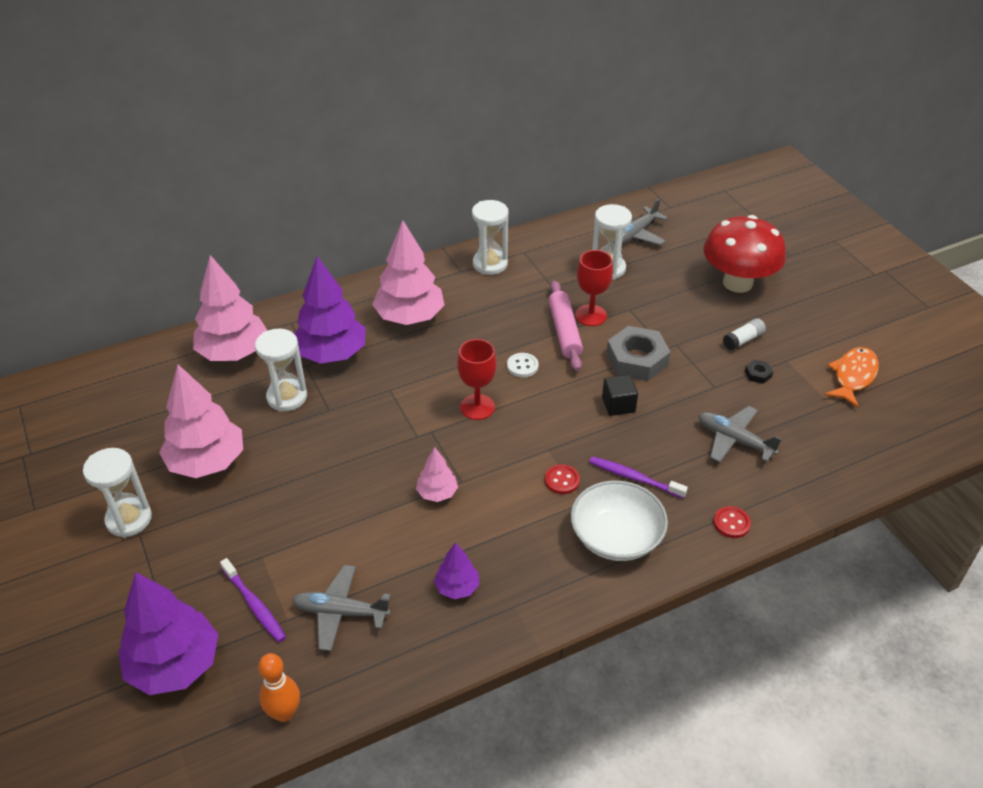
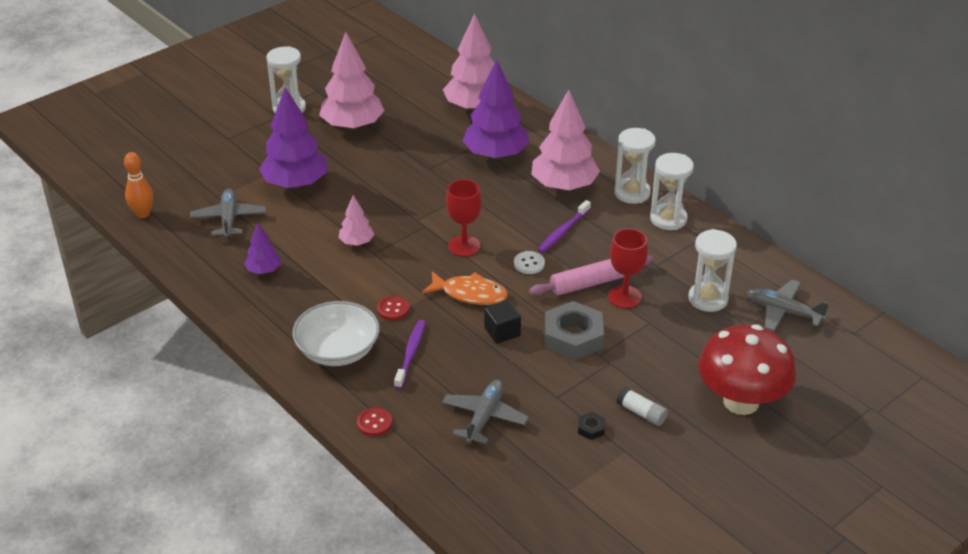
camera: 75 degrees right, 5 degrees down
(174, 665) = (173, 160): purple tree -> purple tree (295, 184)
(254, 605) = (227, 180): purple toothbrush -> purple toothbrush (563, 231)
(287, 397) = (435, 145): white hourglass -> white hourglass (632, 193)
(853, 376) = (622, 508): orange fish -> orange fish (470, 294)

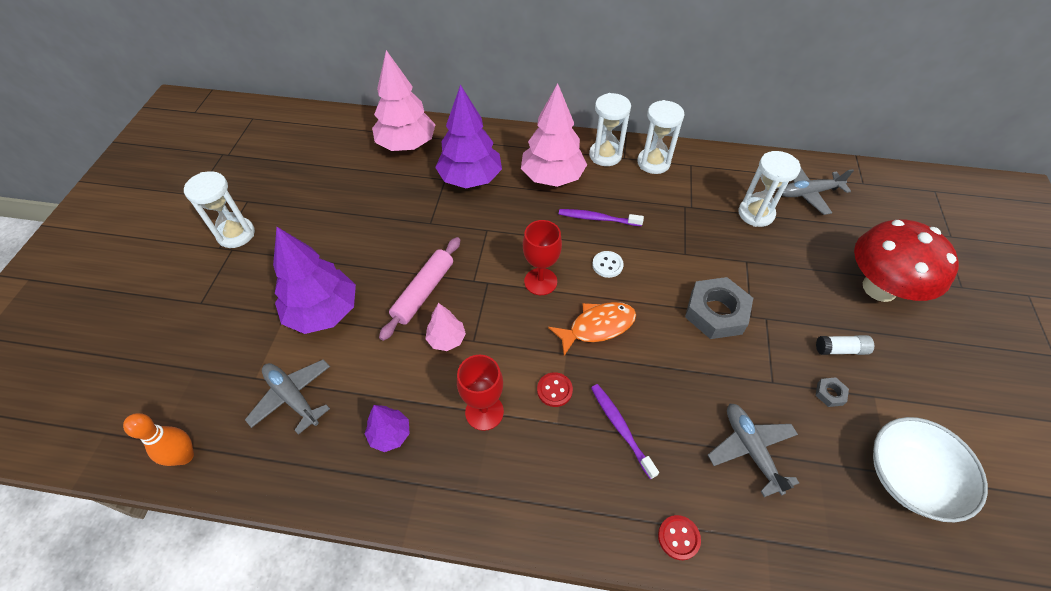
camera: 40 degrees left, 15 degrees up
(338, 350) = (557, 477): white bowl -> white bowl (910, 477)
(352, 126) = (317, 219): pink tree -> none
(502, 332) = (663, 347): black cube -> none
(563, 231) = (597, 218): purple toothbrush -> purple toothbrush turned 105 degrees clockwise
(591, 283) = (669, 252): pink rolling pin -> pink rolling pin (423, 292)
(591, 428) = (830, 394): black nut -> grey nut
(624, 297) = (705, 249): red goblet -> red goblet (484, 412)

